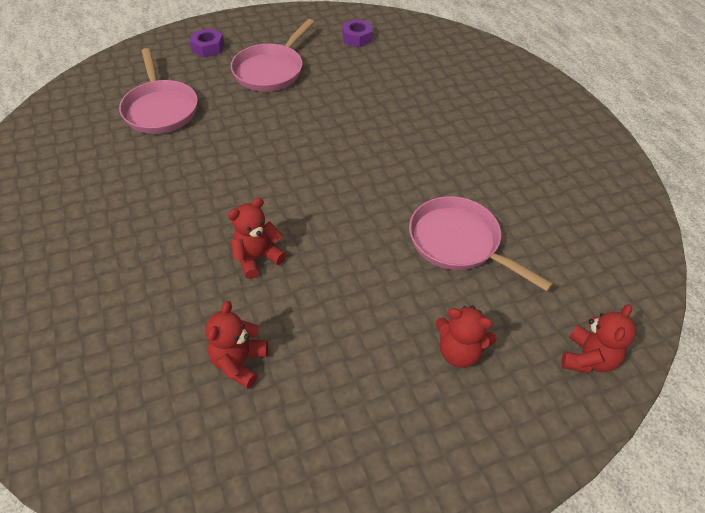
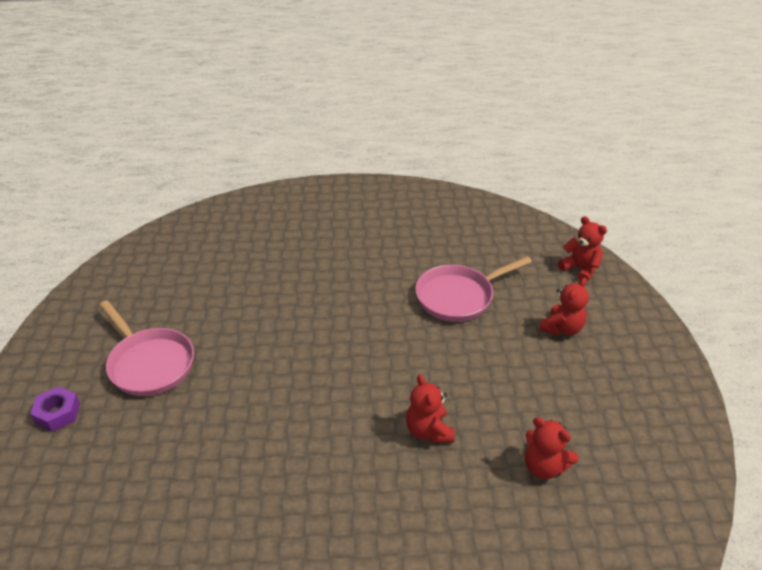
camera: 70 degrees left, 10 degrees down
(160, 109) = (150, 481): pink pan -> none
(357, 38) = (145, 282): purple nut -> none

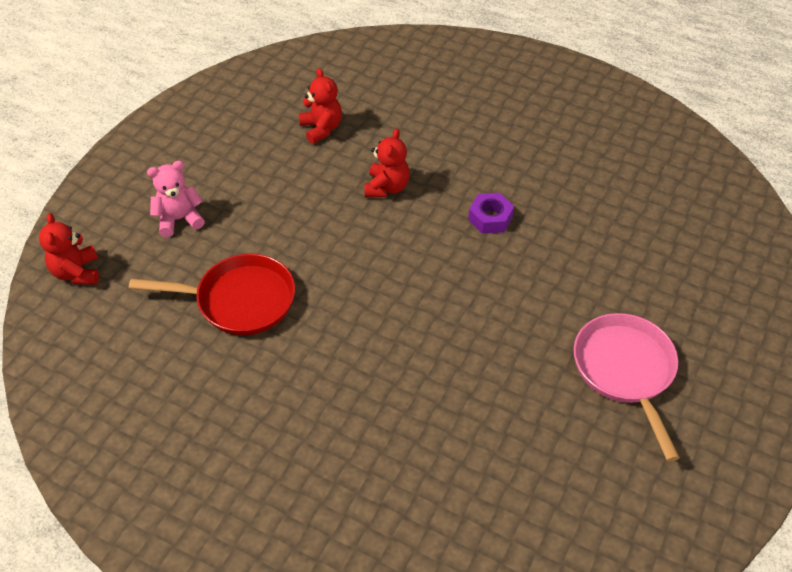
camera: 150 degrees left, 10 degrees up
(57, 413) = (733, 352): purple nut -> purple nut (490, 218)
(458, 296) = (239, 300): pink pan -> red pan
(562, 328) = (179, 219): red teddy bear -> pink teddy bear

